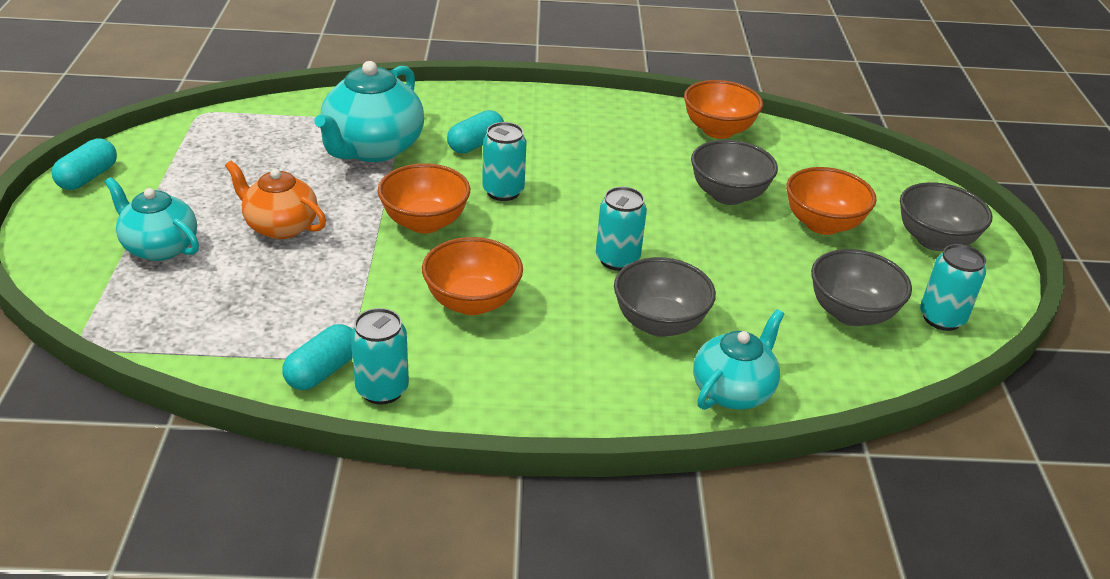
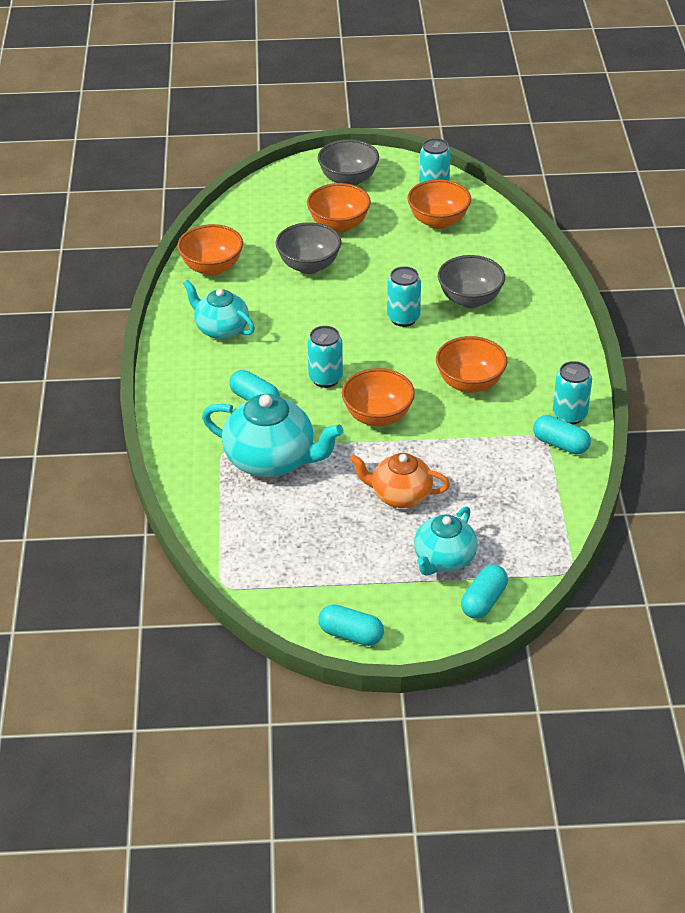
camera: 90 degrees left, 5 degrees up
(76, 269) = (483, 601): none -> turquoise capsule
(280, 226) = (400, 495): orange teapot -> orange teapot turned 75 degrees clockwise
(733, 390) = (526, 271): turquoise teapot -> turquoise teapot (221, 329)
(851, 313) = (438, 221): grey bowl -> orange bowl

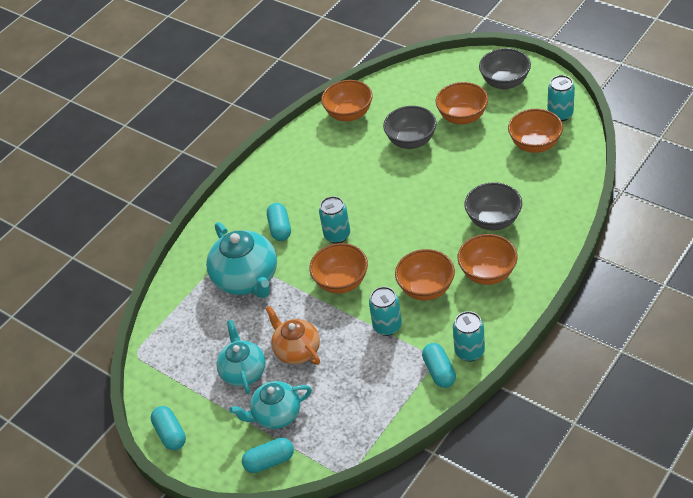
camera: 45 degrees right, 5 degrees up
(221, 329) = (310, 164): turquoise teapot -> turquoise teapot (243, 371)
(403, 318) = (433, 213): turquoise can -> turquoise can (387, 326)
(514, 345) = (487, 273): none -> orange bowl

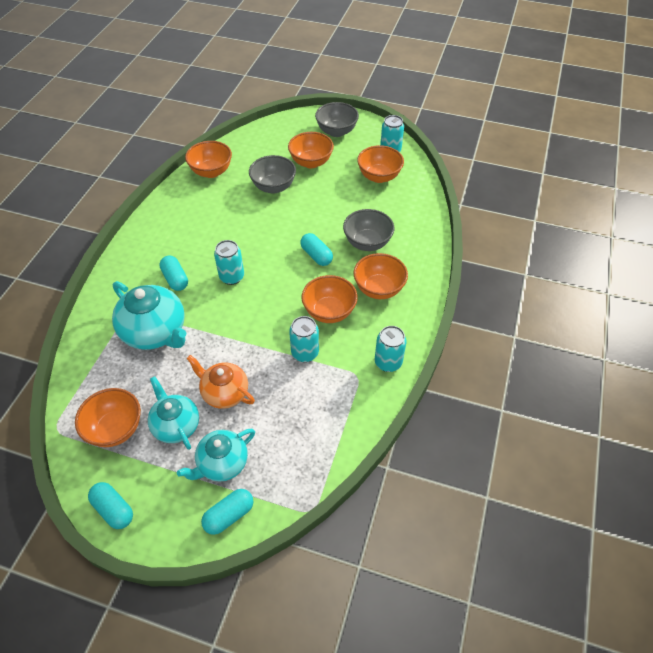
camera: 25 degrees left, 5 degrees up
(341, 282) = (249, 319): orange bowl -> orange bowl (115, 429)
(439, 371) = (367, 387): turquoise capsule -> turquoise capsule (316, 255)

